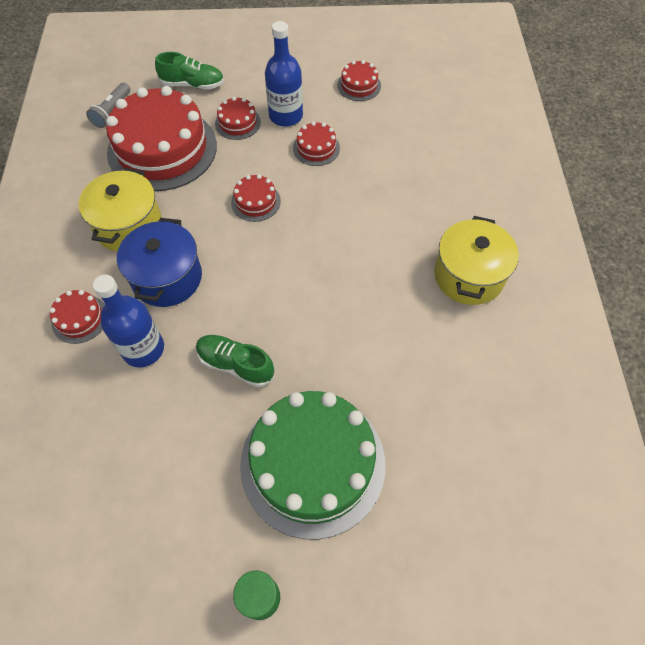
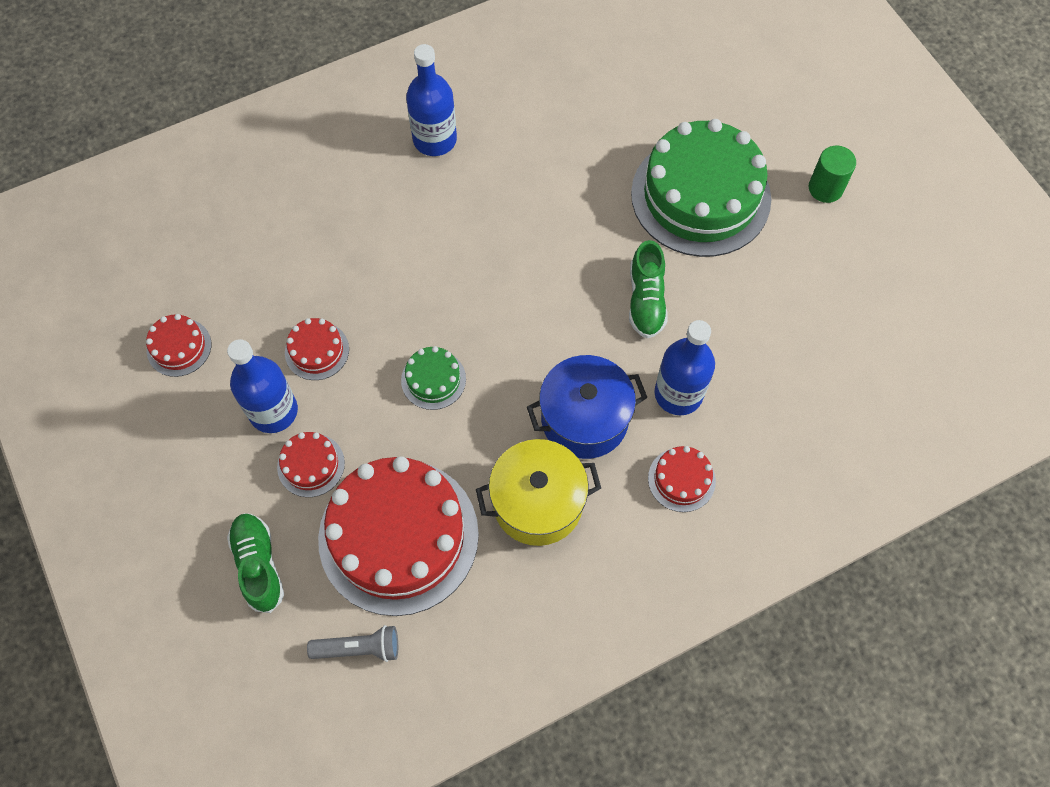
camera: 115 degrees left, 5 degrees up
(255, 201) = (433, 379): red cake -> green cake
(468, 276) = (435, 140): yellow pot -> blue bottle

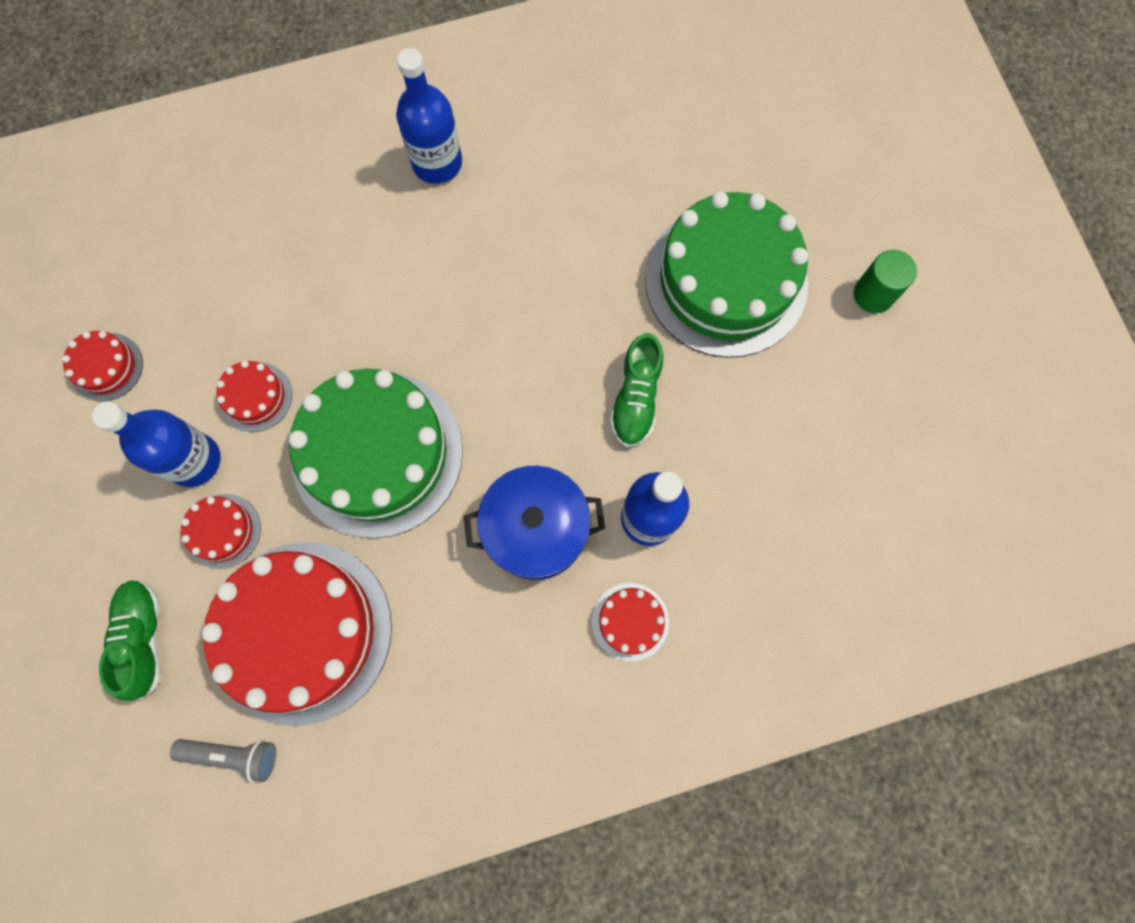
camera: 10 degrees right, 10 degrees up
(433, 379) = (377, 453): green cake -> green cake, size x2.32
(538, 503) = (463, 620): yellow pot -> none

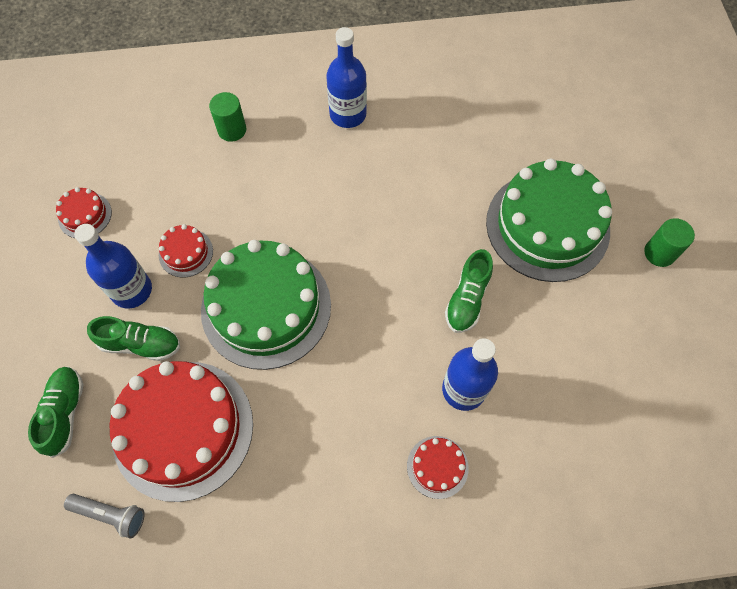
camera: 10 degrees right, 10 degrees down
(223, 531) = (141, 344): red cake -> green shoe
(282, 211) = (232, 130): none -> green cylinder
(536, 530) = (375, 383): blue pot -> none

